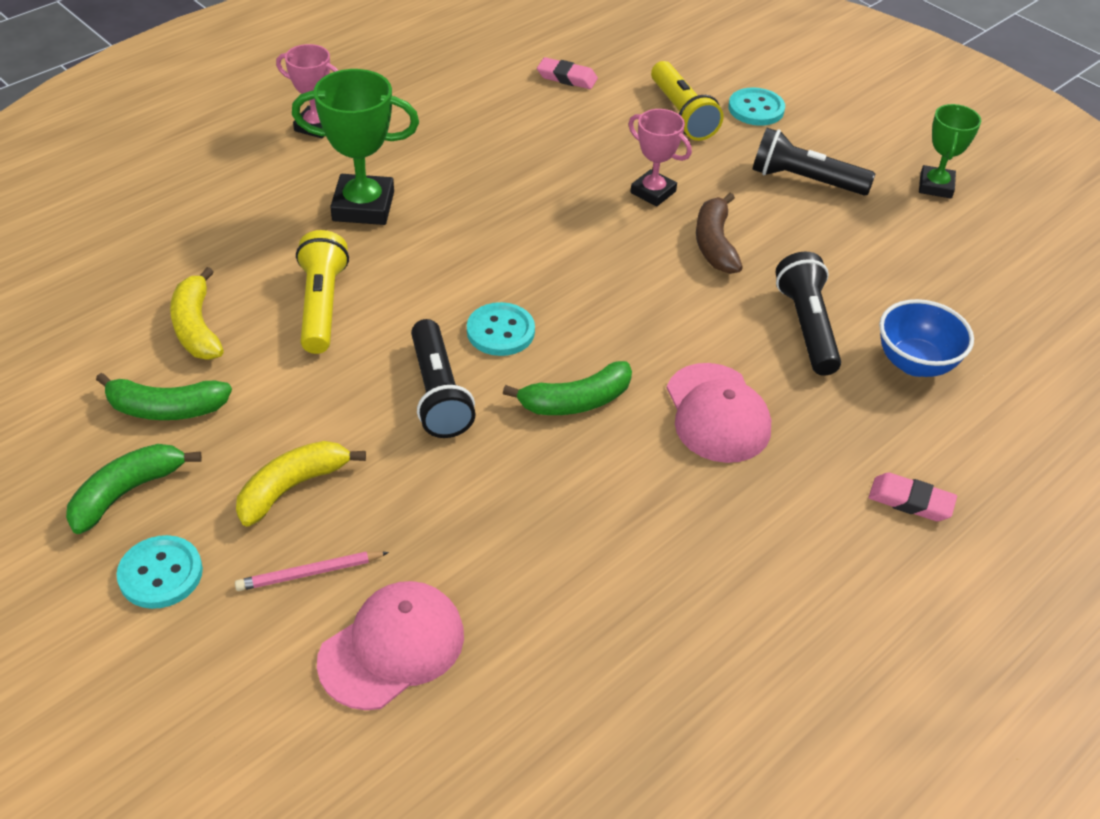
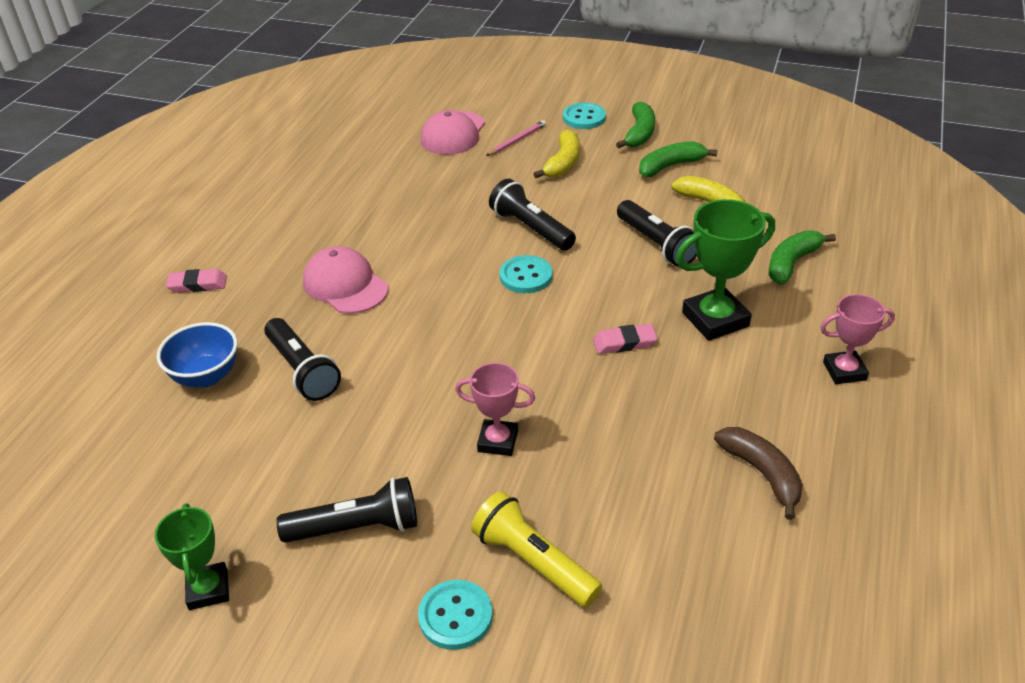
camera: 155 degrees right, 5 degrees down
(322, 306) = (656, 244): yellow flashlight -> black flashlight
(567, 77) = (695, 555): pink eraser -> pink eraser (624, 342)
(576, 401) = (443, 257): green banana -> green banana (792, 263)
(715, 244) = (411, 412): brown banana -> brown banana (762, 473)

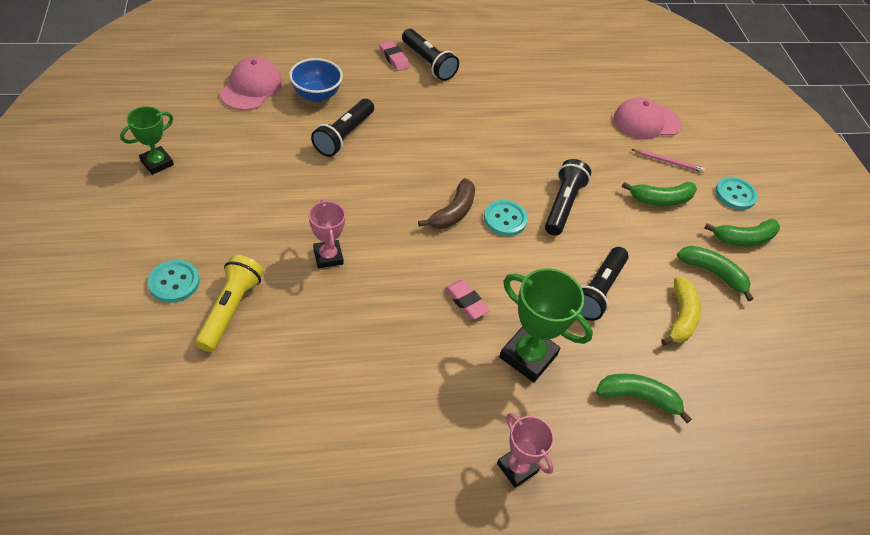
camera: 55 degrees right, 10 degrees up
(345, 285) = (435, 126): pink cap -> pink cap (251, 87)
(356, 527) = (225, 210): black flashlight -> black flashlight (428, 63)
(563, 163) = (661, 199): yellow banana -> green banana
(762, 473) = (368, 429): brown banana -> brown banana (453, 212)

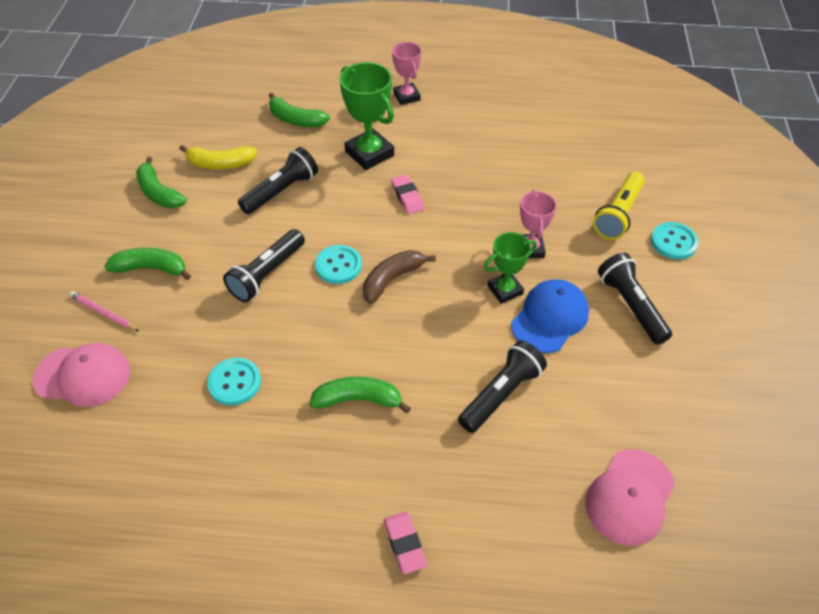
camera: 160 degrees left, 0 degrees up
(157, 163) = (728, 377): green trophy -> green trophy (505, 290)
(307, 193) = (550, 318): none -> blue cap
(316, 95) = (534, 471): blue bowl -> none
(428, 63) = (351, 526): black flashlight -> black flashlight (631, 306)
(680, 317) = (220, 164): yellow banana -> yellow banana turned 120 degrees counterclockwise
(735, 194) = (60, 264): turquoise button -> turquoise button (234, 382)
(743, 238) = (97, 219): green banana -> green banana (358, 400)

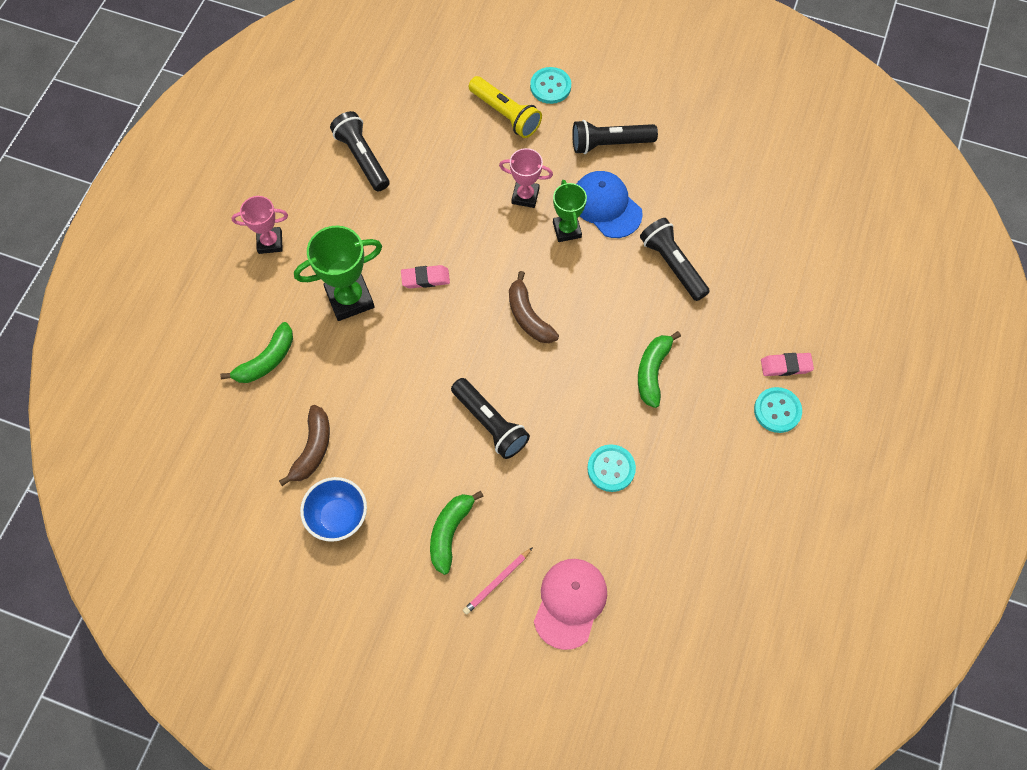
camera: 75 degrees left, 15 degrees up
(159, 193) = (338, 517): green banana -> blue bowl
(220, 164) = (312, 449): yellow banana -> brown banana
(281, 191) = (378, 393): black flashlight -> black flashlight (362, 158)
(338, 266) = (498, 358): turquoise button -> turquoise button (777, 410)
(629, 497) = (778, 209): pink cap -> none

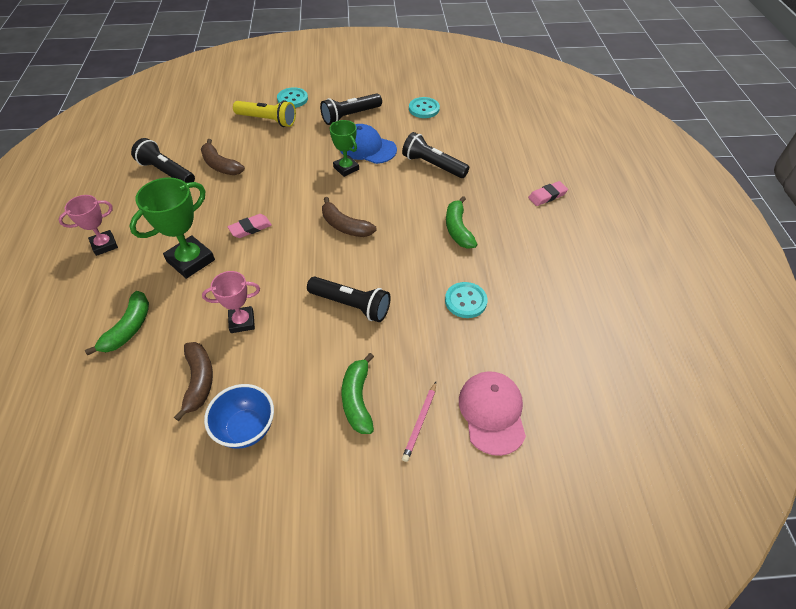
camera: 25 degrees left, 15 degrees down
(425, 170) = (220, 165): none -> brown banana
(525, 196) = (305, 158): pink trophy -> pink trophy (242, 322)
(777, 410) = (560, 223): turquoise button -> turquoise button (424, 109)

